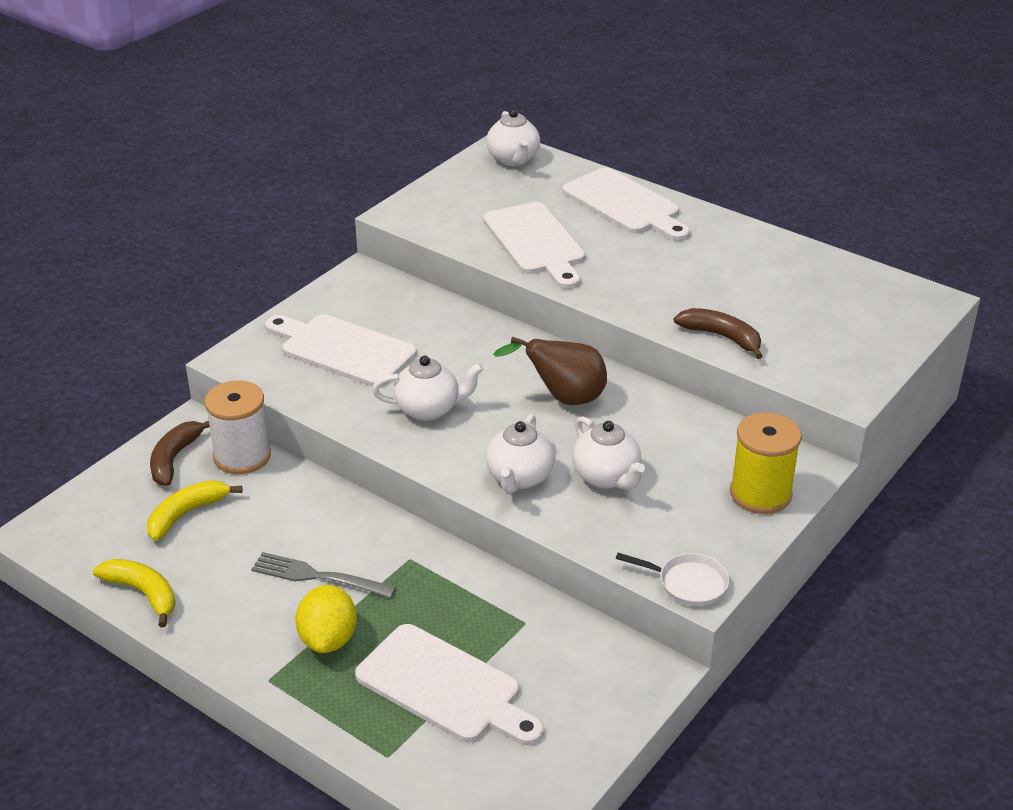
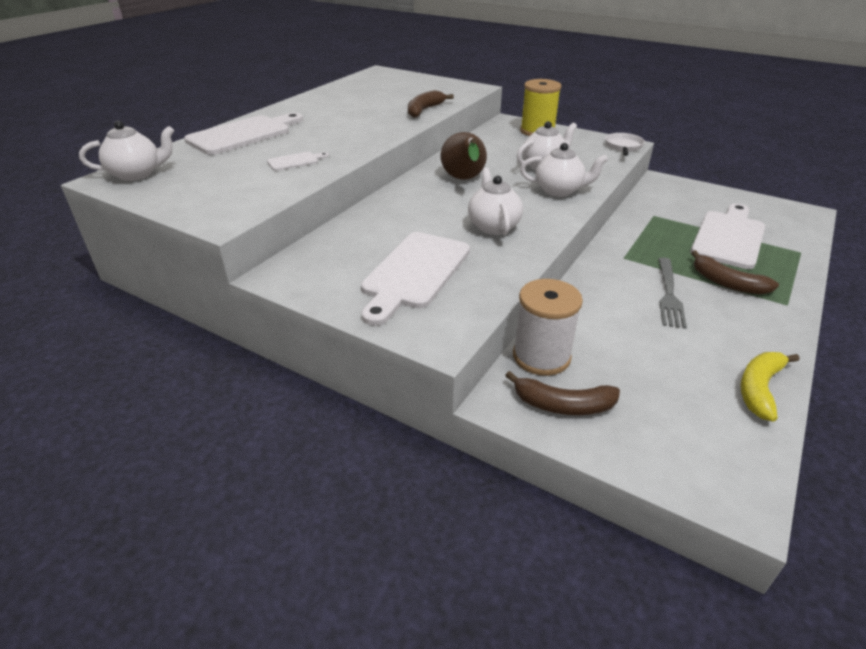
camera: 95 degrees left, 0 degrees up
(186, 514) = (640, 380): yellow banana -> none
(328, 639) = (727, 283): yellow lemon -> brown banana
(536, 243) = (295, 161): white cutting board -> white cutting board, size x0.46

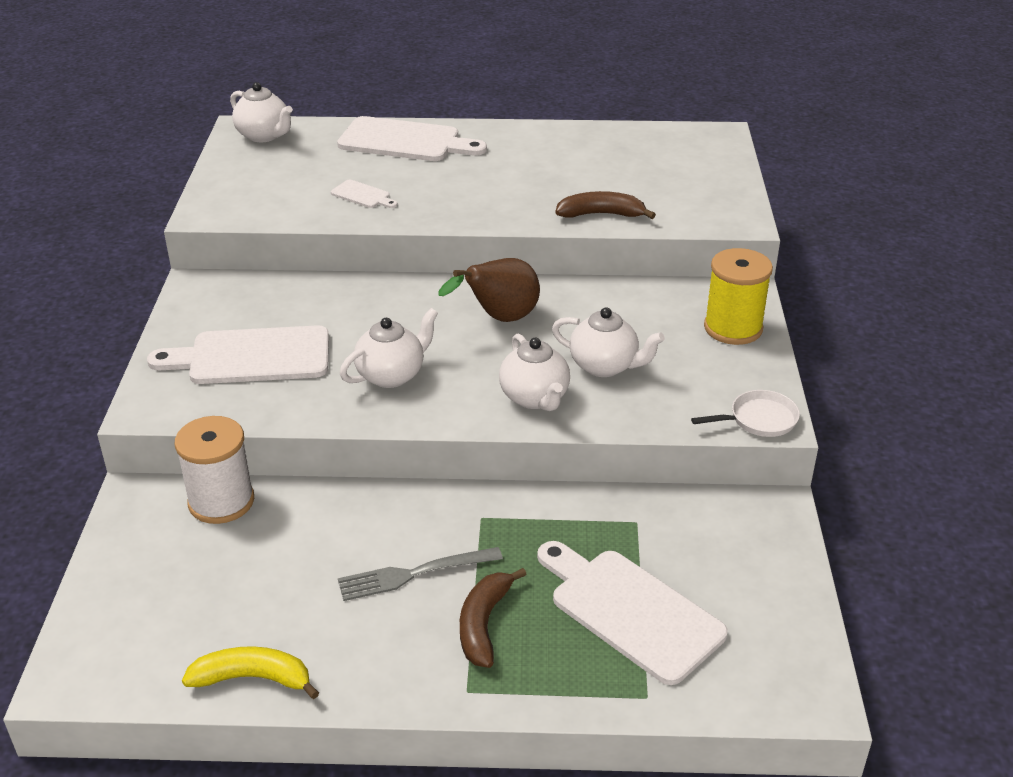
camera: 60 degrees right, 0 degrees up
(563, 405) = (150, 535): brown banana -> none
(729, 237) = (630, 610): white cutting board -> white cutting board turned 135 degrees counterclockwise

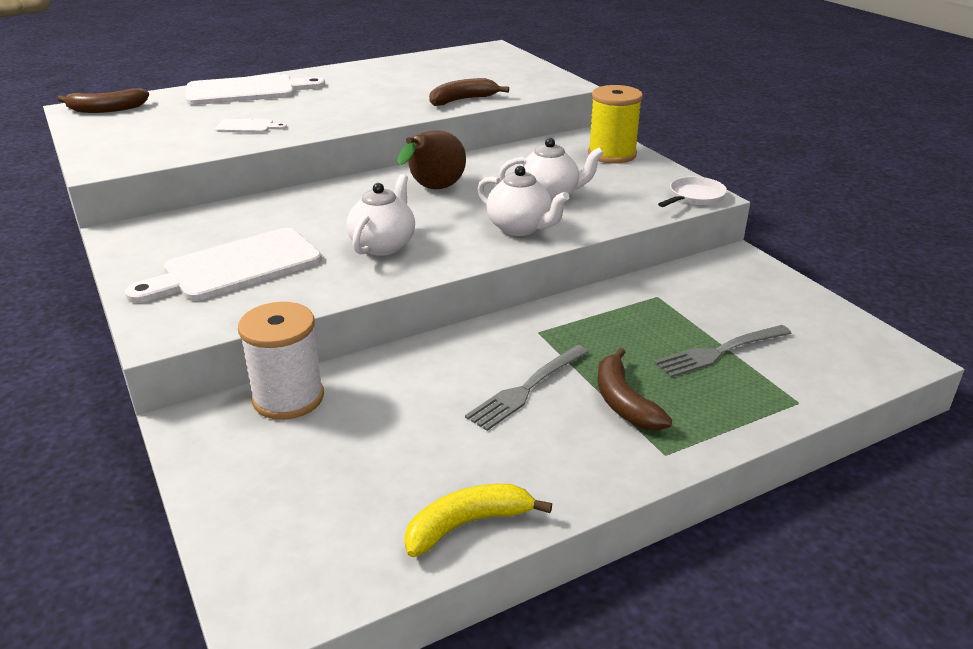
camera: 30 degrees left, 5 degrees down
(264, 135) = (106, 109): white teapot -> brown banana
(630, 610) = (720, 352): white cutting board -> grey fork

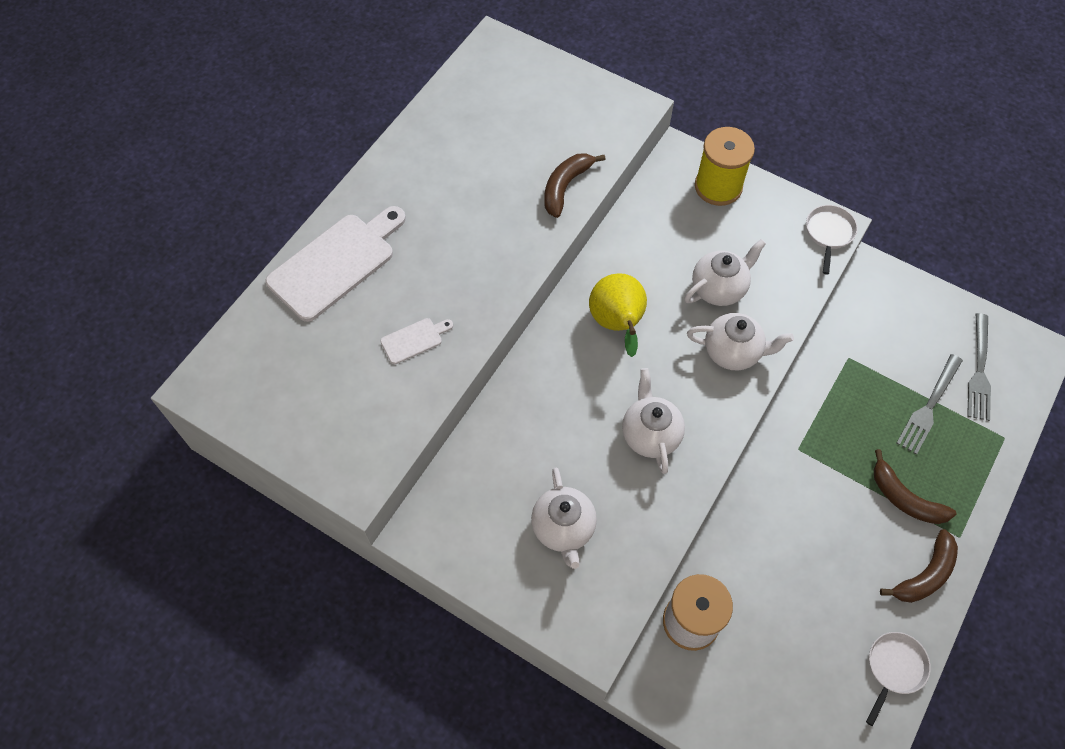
camera: 30 degrees left, 30 degrees up
(106, 109) = (232, 374): brown banana -> brown banana (925, 574)
(235, 267) = (563, 528): white cutting board -> white teapot
(433, 189) = (617, 324): brown pear -> yellow pear
(467, 524) = (894, 668): yellow banana -> white pan
(527, 389) = (837, 519): grey fork -> grey fork (979, 370)

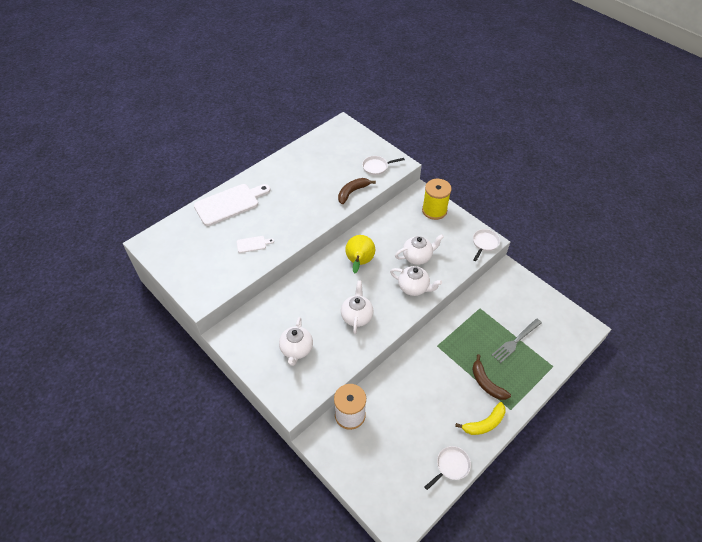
camera: 15 degrees right, 10 degrees down
(592, 123) = (377, 167): none -> white pan
(925, 574) = (484, 423): brown banana -> yellow banana
(979, 370) = (550, 330): grey fork -> none

